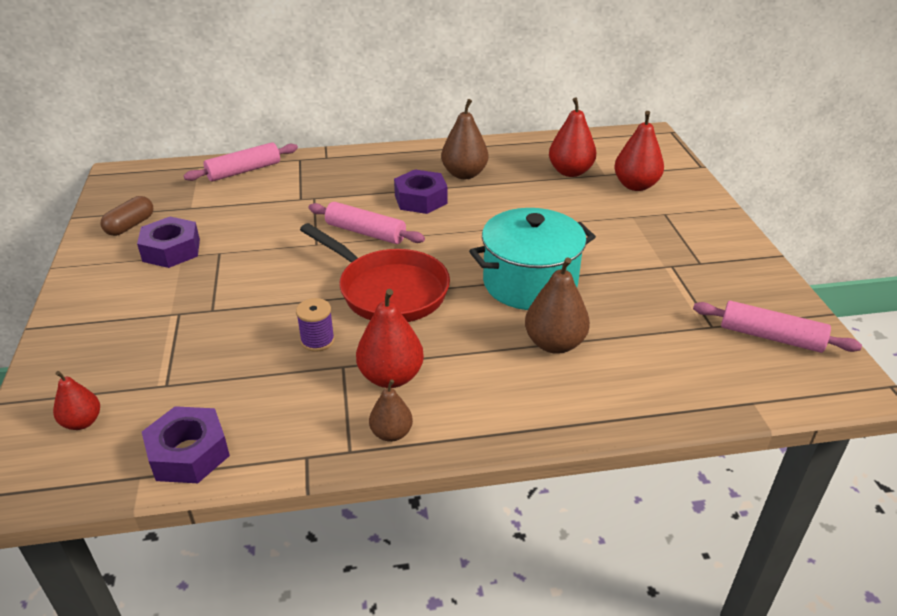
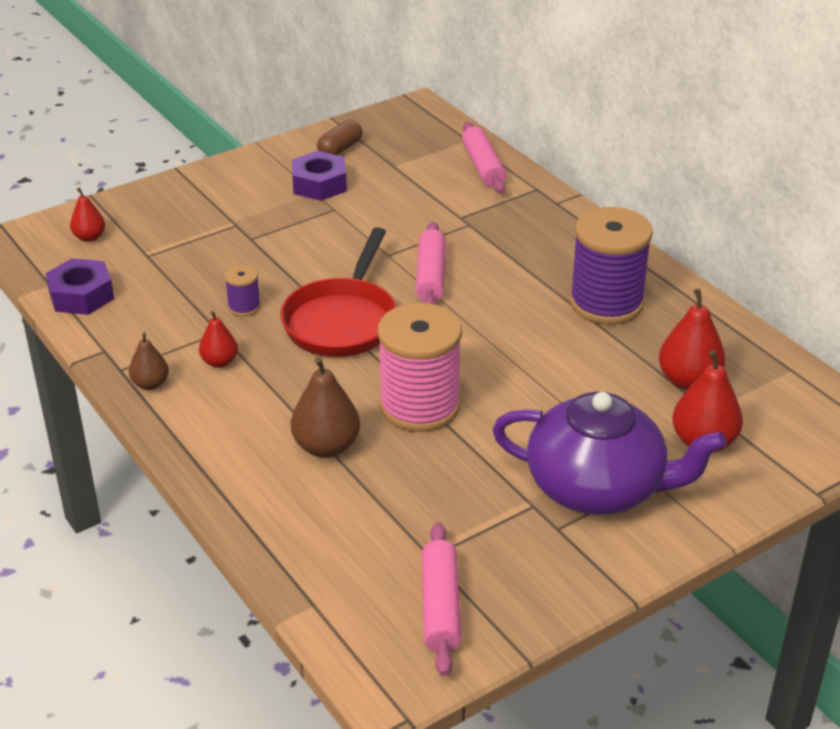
camera: 65 degrees right, 0 degrees up
(130, 226) = (340, 149): brown capsule -> brown capsule turned 60 degrees counterclockwise
(244, 171) = (483, 167): pink rolling pin -> pink rolling pin turned 45 degrees clockwise
(391, 377) = (219, 362): red pear -> red pear, size x0.60
(421, 199) = (524, 290): purple nut -> none
(464, 174) = (606, 303): brown pear -> purple spool
(530, 283) = (419, 406): turquoise pot -> pink spool
(664, 235) = (597, 488): none -> purple teapot

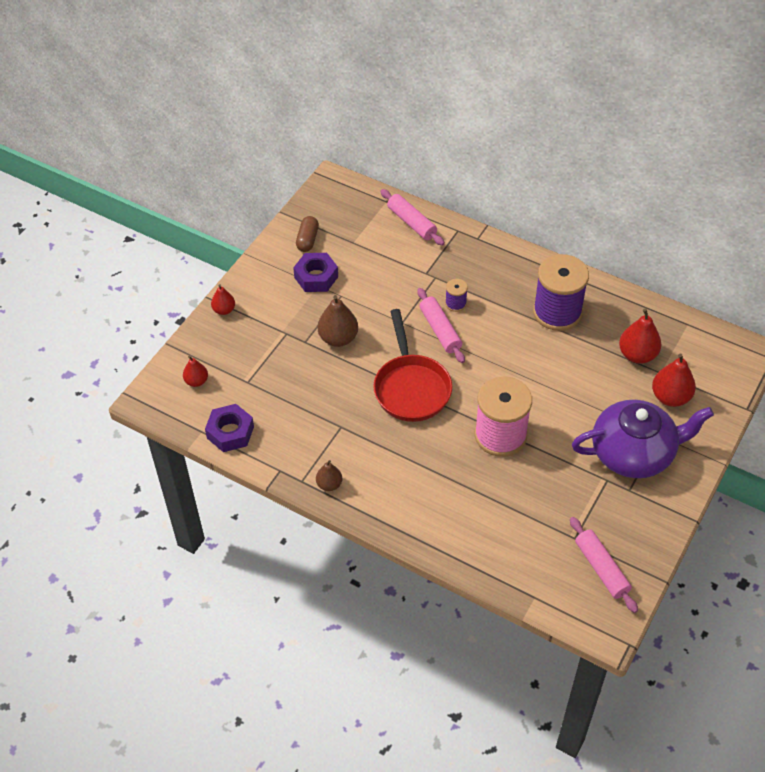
camera: 25 degrees left, 15 degrees up
(219, 362) = (359, 450): red pear -> red pear (224, 310)
(244, 307) = (342, 400): purple spool -> purple spool (455, 303)
(326, 447) = (467, 487): brown pear -> brown pear (338, 338)

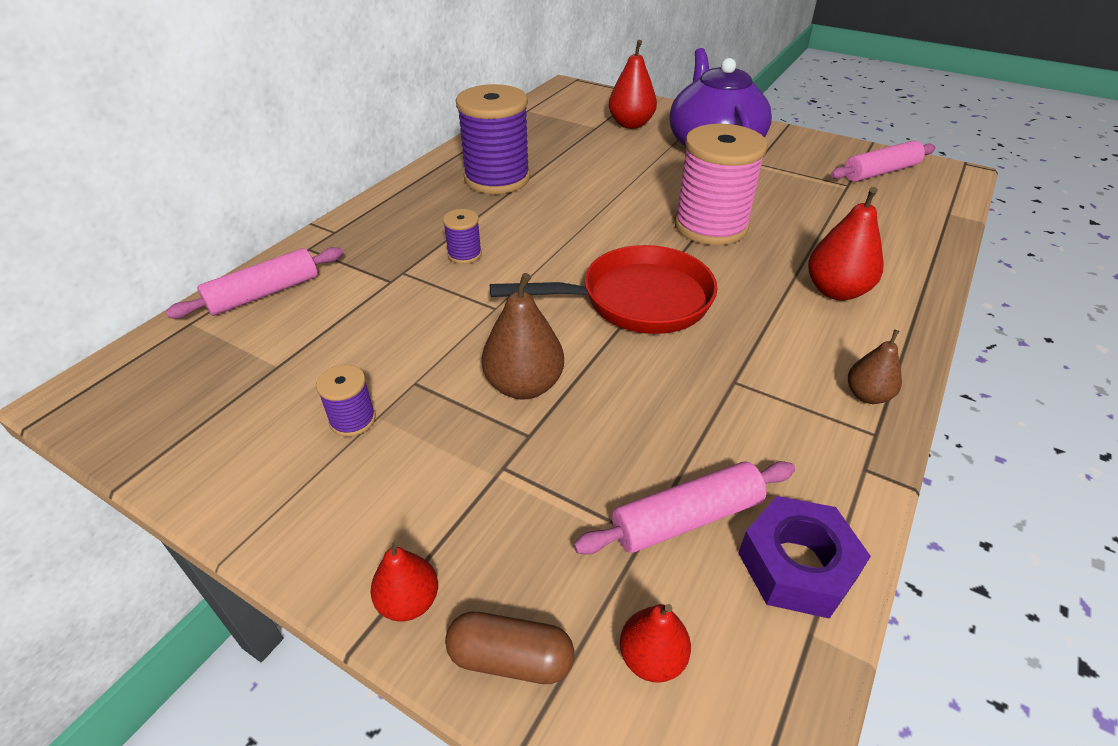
camera: 90 degrees left, 10 degrees down
(307, 240) = (235, 435): brown capsule -> brown capsule (510, 658)
(316, 277) = (353, 420): purple nut -> purple spool
(440, 330) = (517, 270): pink rolling pin -> pink rolling pin (686, 518)
(637, 355) = (570, 137): red pear -> red pear (836, 291)

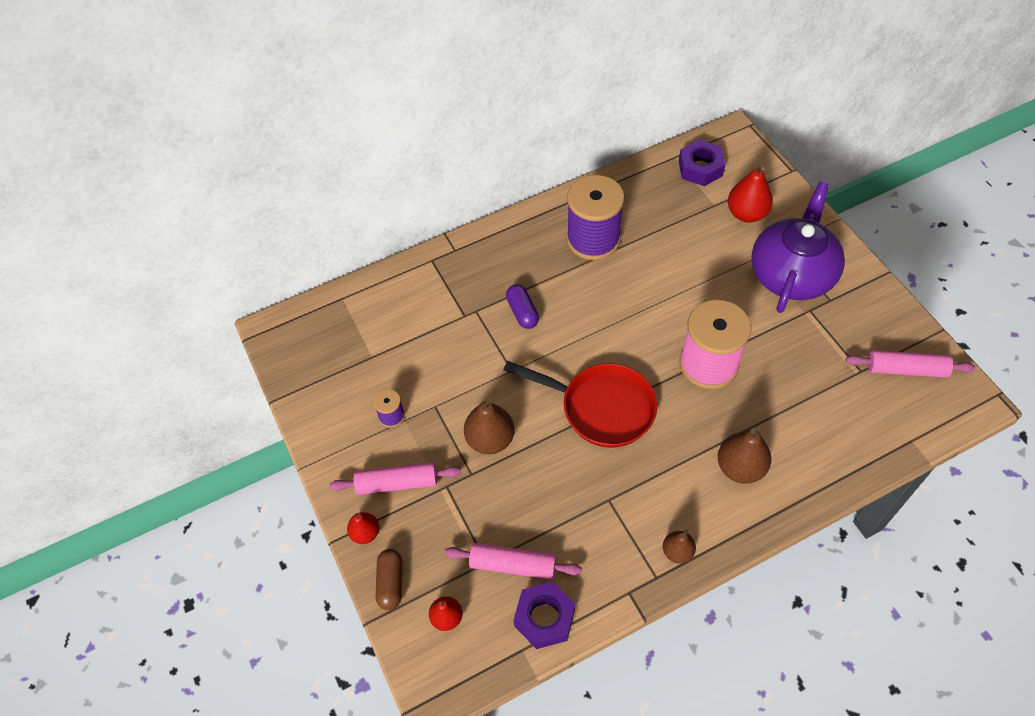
camera: 35 degrees right, 15 degrees up
(264, 293) = (389, 292): pink rolling pin -> pink rolling pin (397, 483)
(464, 254) = (522, 312): purple spool -> purple capsule
(510, 658) = (391, 583): brown capsule -> brown capsule turned 45 degrees clockwise
(559, 110) = (700, 168): none -> purple nut
(836, 291) = (740, 467): red pear -> brown pear

